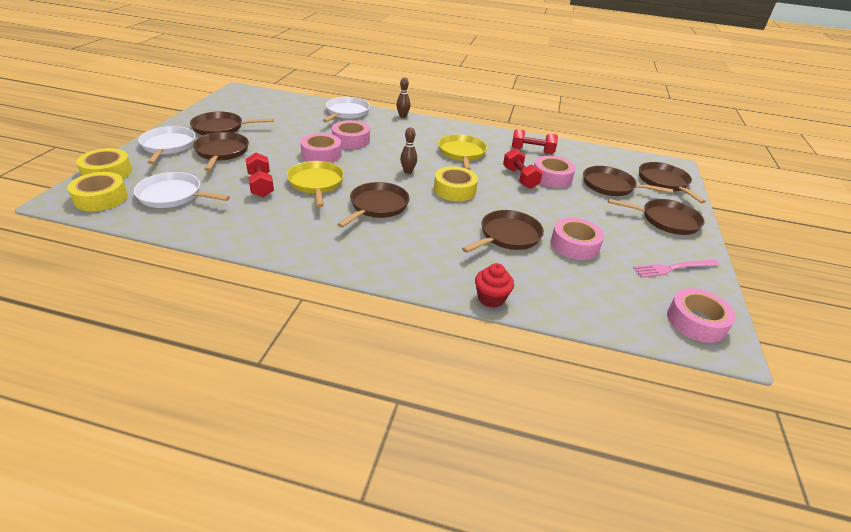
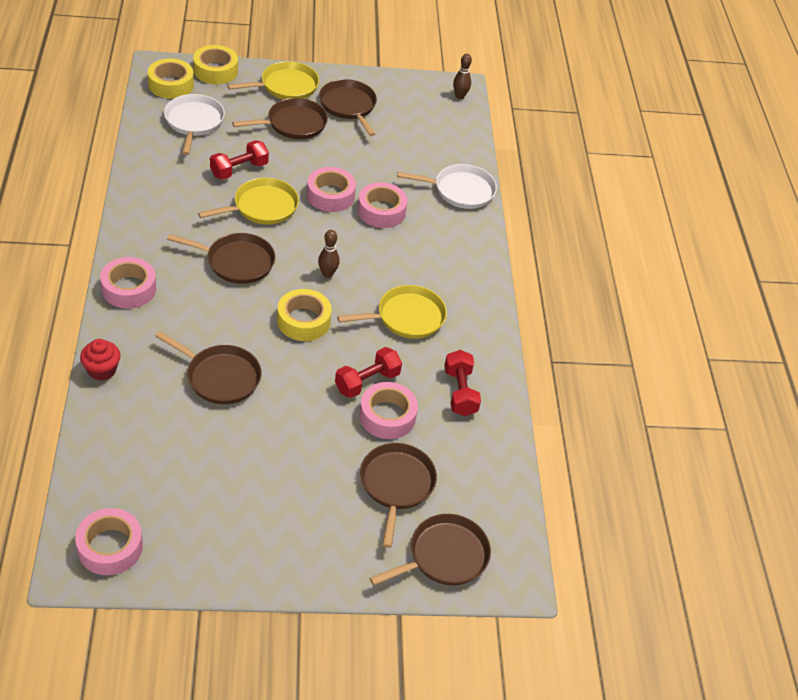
camera: 70 degrees right, 10 degrees up
(168, 146) = (286, 86): white pan -> yellow pan
(402, 116) = (486, 244): brown bowling pin -> brown bowling pin (459, 96)
(574, 245) = (224, 439): pink tape -> pink tape (129, 289)
(666, 220) = (325, 545): brown pan -> none
(673, 268) = (208, 538): pink fork -> none

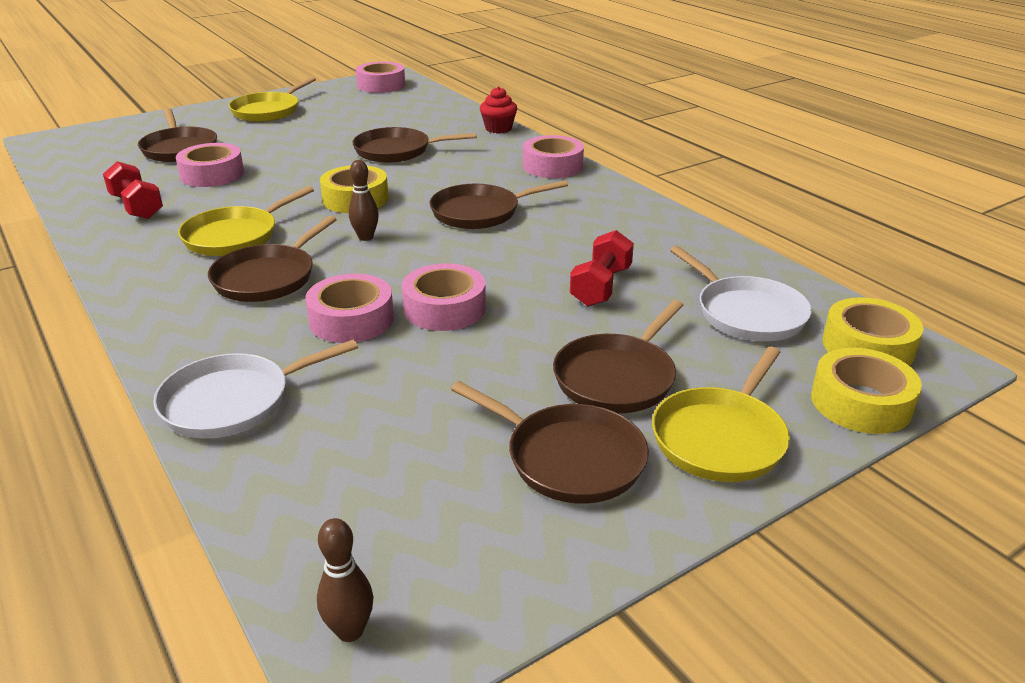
camera: 155 degrees right, 15 degrees down
(262, 207) = (517, 263): yellow pan -> yellow pan (268, 111)
(367, 382) = (249, 185): red dumbbell -> none
(444, 556) = (116, 134): brown pan -> brown pan (268, 278)

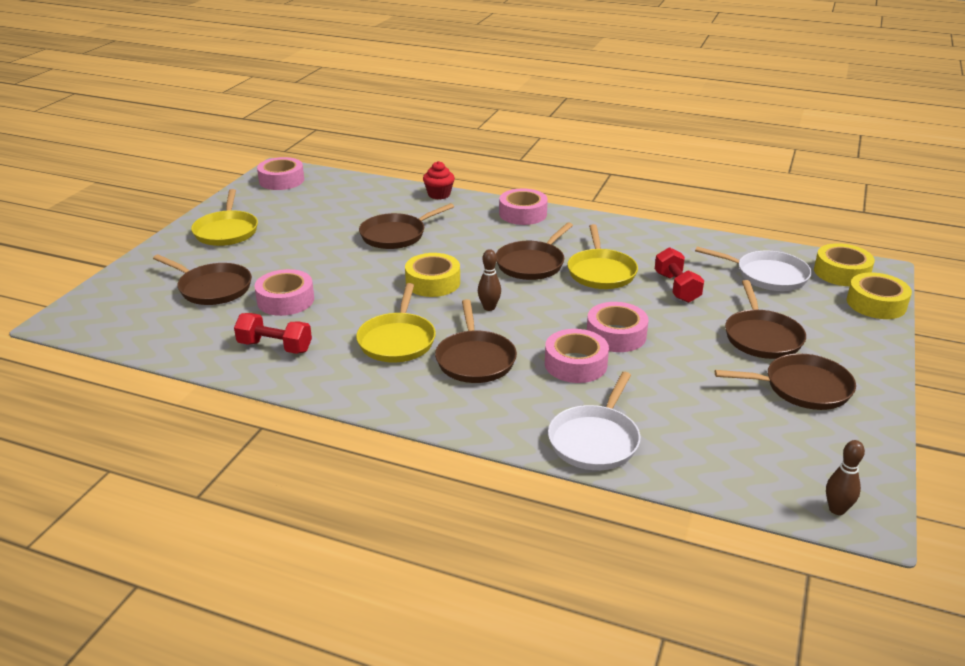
camera: 35 degrees left, 0 degrees up
(721, 438) = (847, 347): yellow pan -> yellow pan (601, 272)

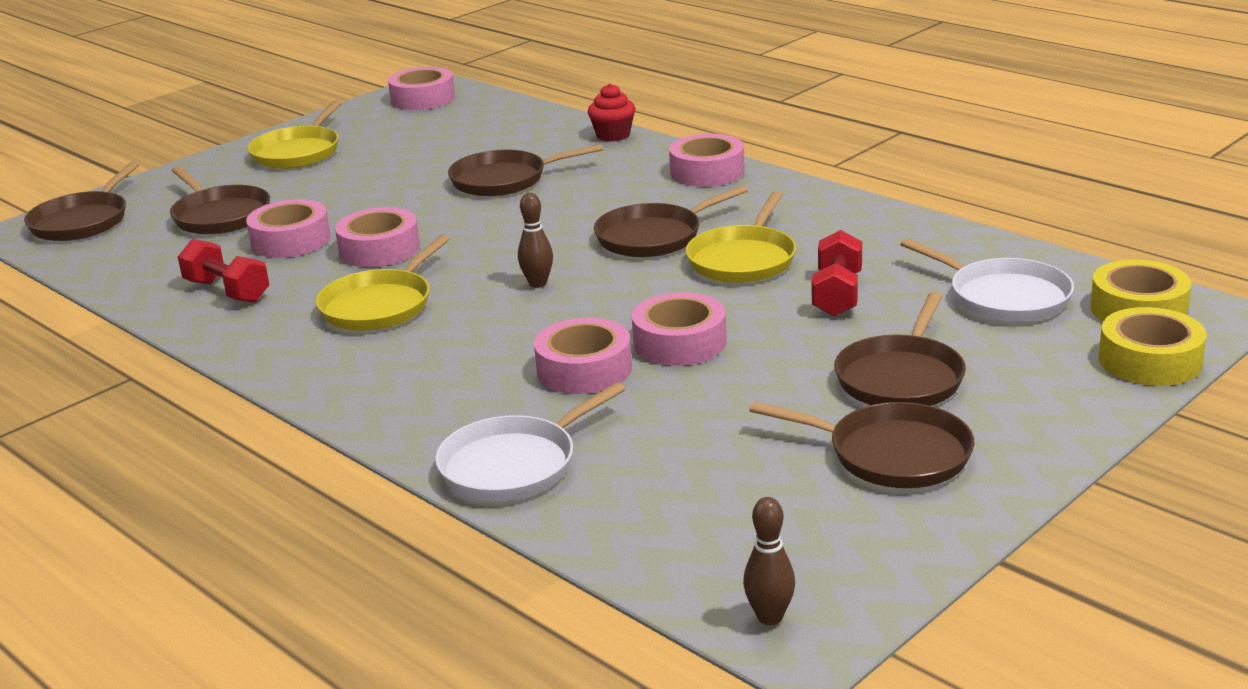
camera: 25 degrees right, 5 degrees down
(357, 298) = (379, 249): none -> pink tape
(433, 282) = (494, 243): yellow tape -> none
(475, 359) = (455, 343): brown pan -> brown pan (82, 221)

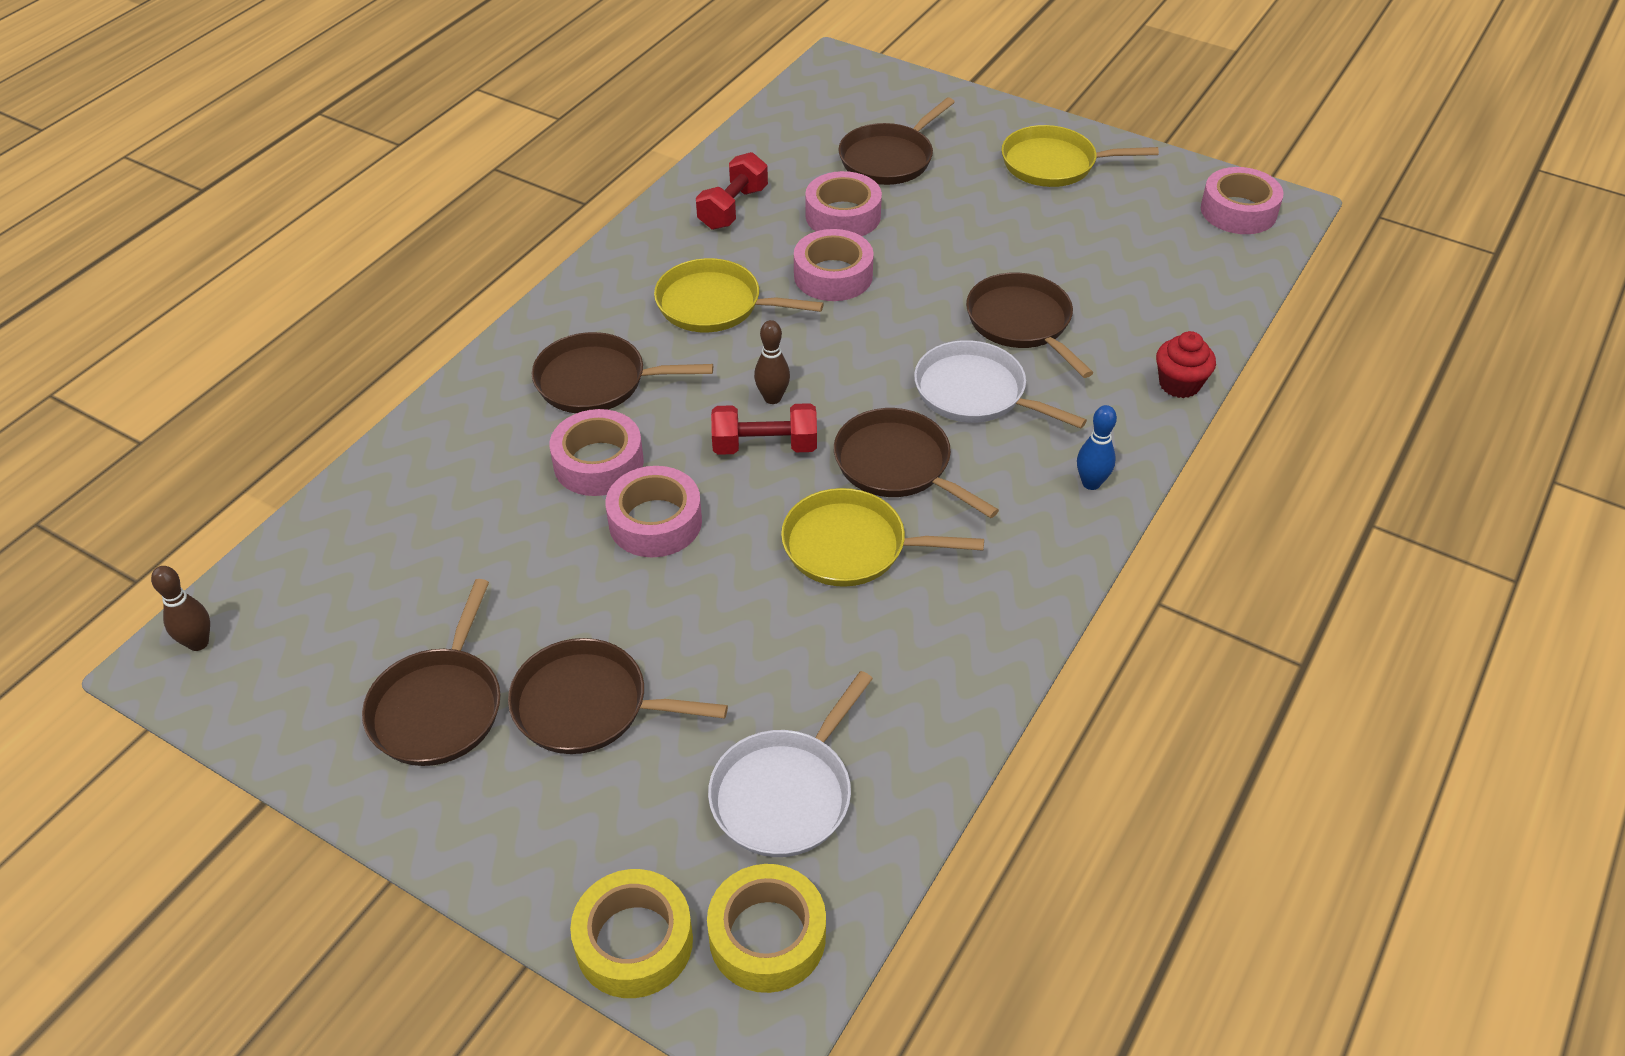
camera: 75 degrees right, 20 degrees up
(82, 221) = (860, 87): brown pan -> brown pan (597, 381)
(514, 465) = (434, 449): white pan -> white pan (975, 393)
(707, 172) = (1091, 483): pink tape -> blue bowling pin
(837, 294) = (774, 636): red dumbbell -> red dumbbell (765, 446)

